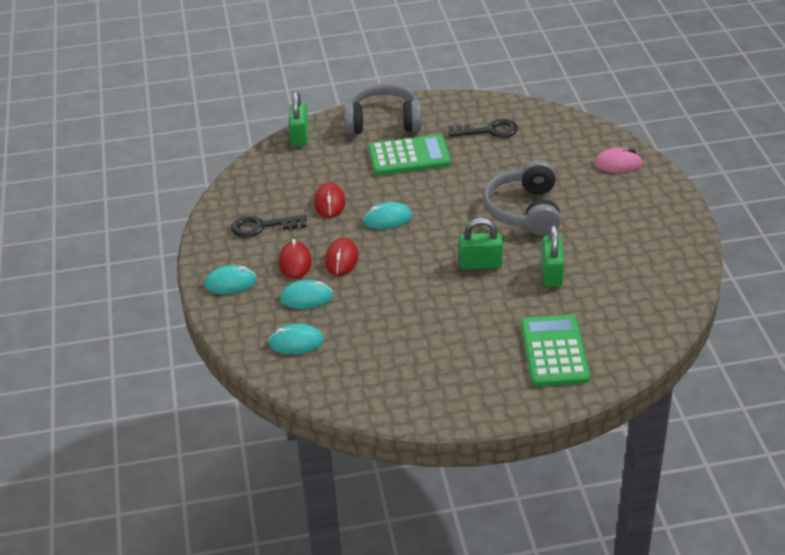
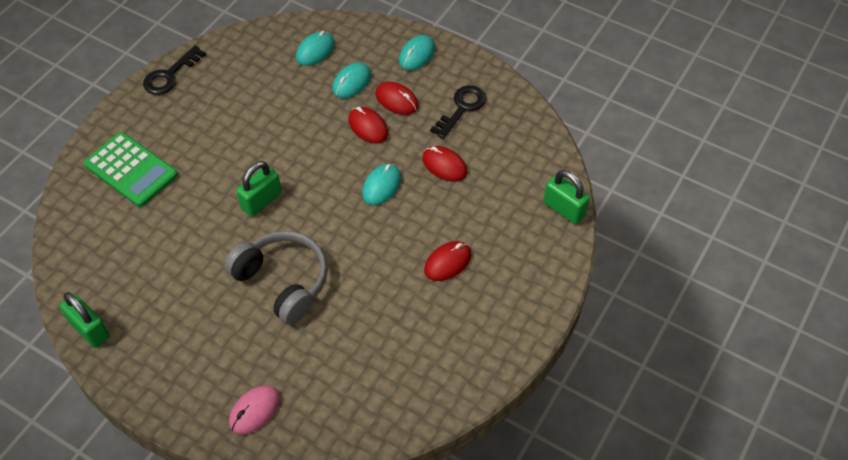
camera: 130 degrees right, 15 degrees up
(383, 122) = (522, 284): grey headphones -> none
(409, 156) = (447, 262): green calculator -> red mouse
(489, 131) = (418, 354): black key -> black key (170, 75)
(552, 274) = (196, 234): green padlock -> green padlock (90, 330)

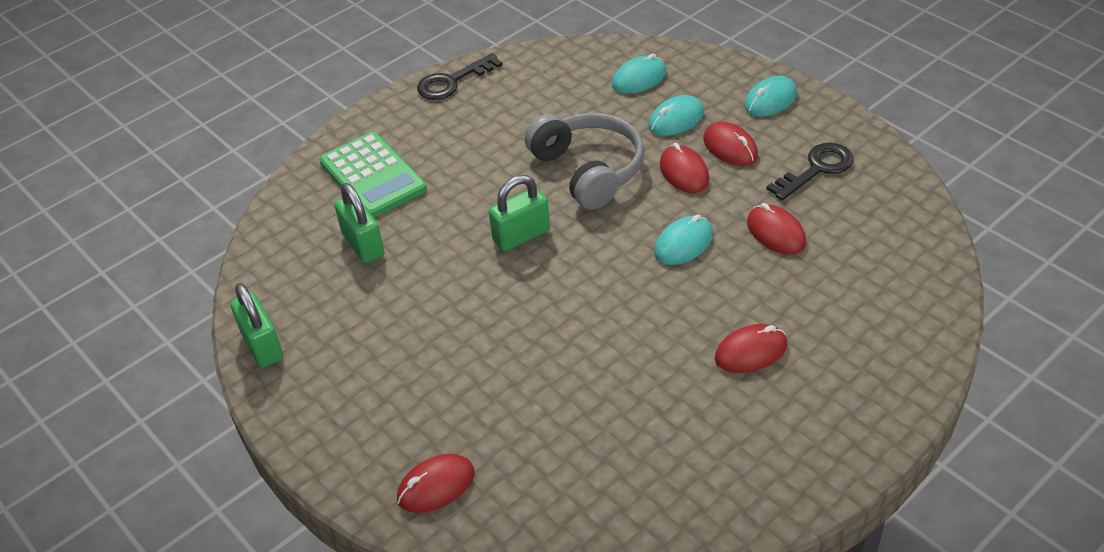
camera: 20 degrees right, 10 degrees down
(254, 411) = (436, 486): pink mouse -> red mouse
(283, 281) = (520, 334): grey headphones -> grey headphones (588, 170)
(564, 209) = (936, 314): green padlock -> green padlock (363, 245)

